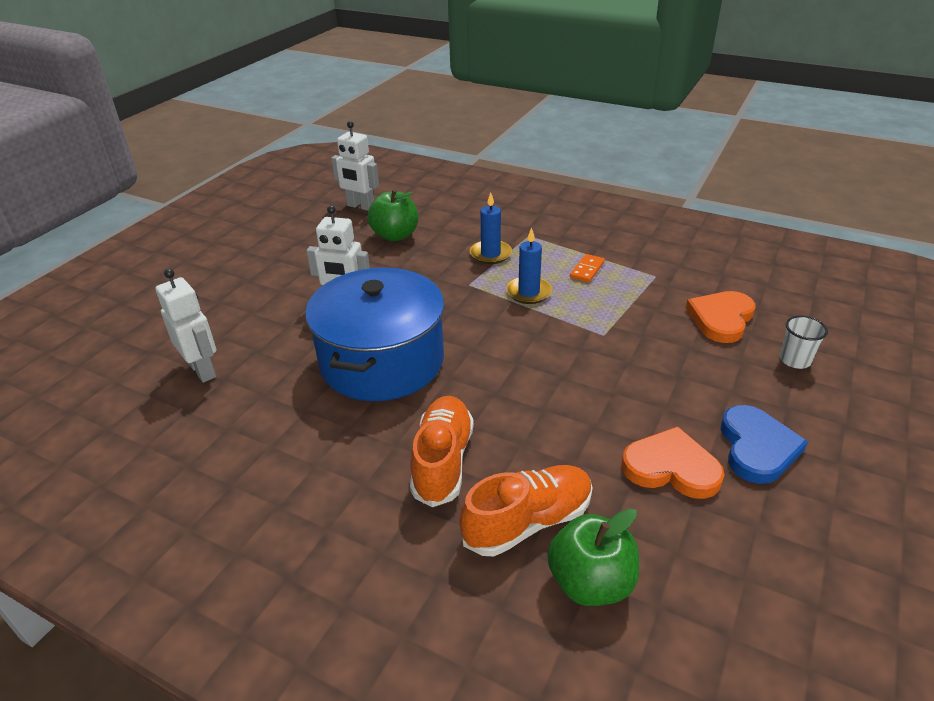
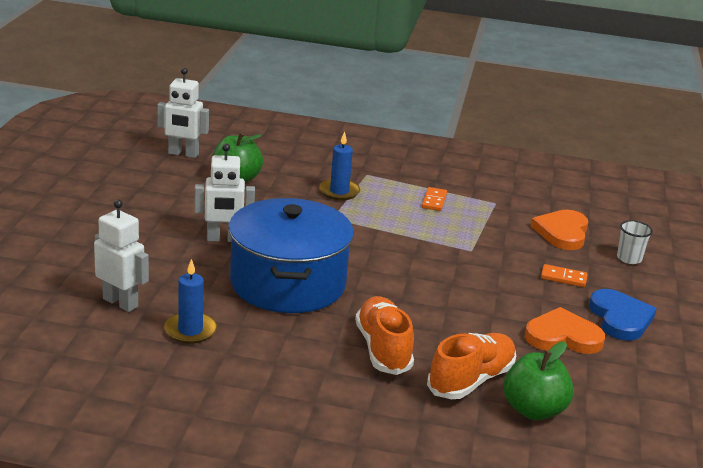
camera: 20 degrees left, 10 degrees down
(528, 292) = (391, 221): blue candle -> blue candle (190, 330)
(701, 380) = (563, 278): none -> orange domino

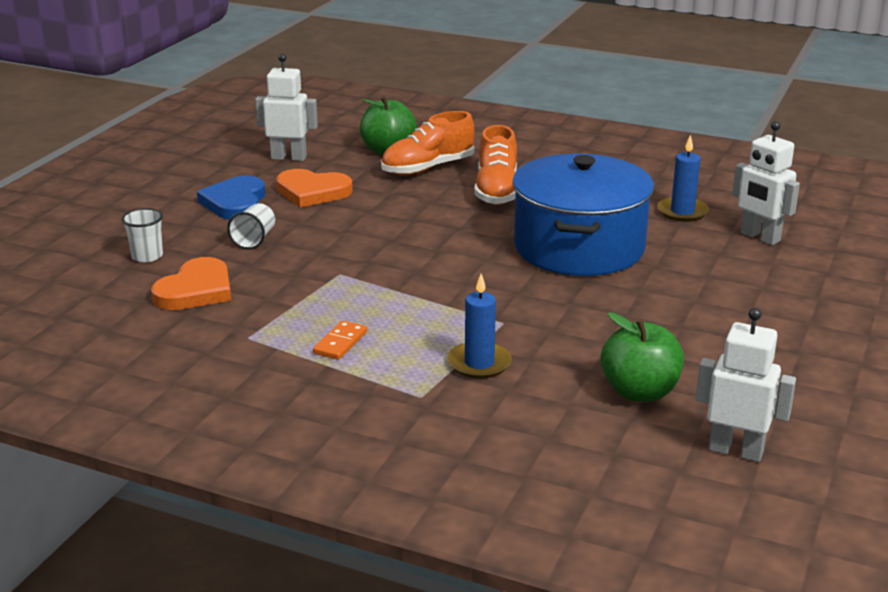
camera: 165 degrees left, 0 degrees up
(223, 239) = (655, 299): white robot -> white robot (289, 157)
(563, 278) = (254, 240): orange domino -> white cup

